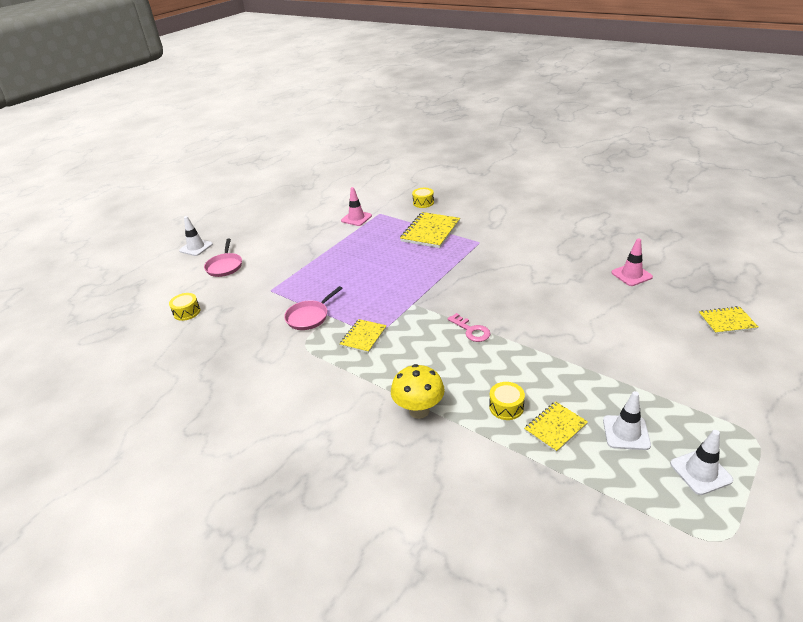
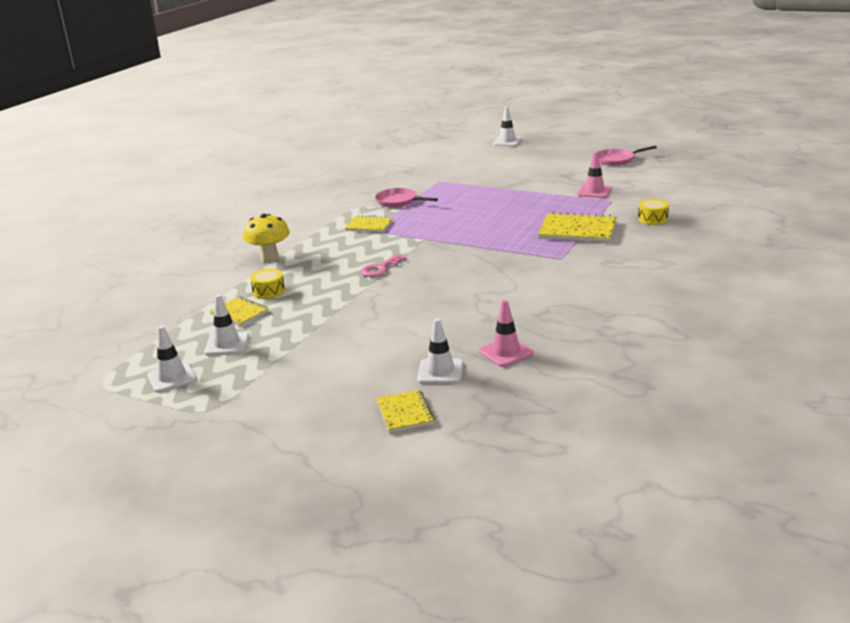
camera: 80 degrees right, 10 degrees down
(187, 312) = (402, 160): yellow drum -> none
(225, 266) = (476, 158): pink pan -> pink pan (617, 160)
(663, 304) = (440, 372): none -> white traffic cone

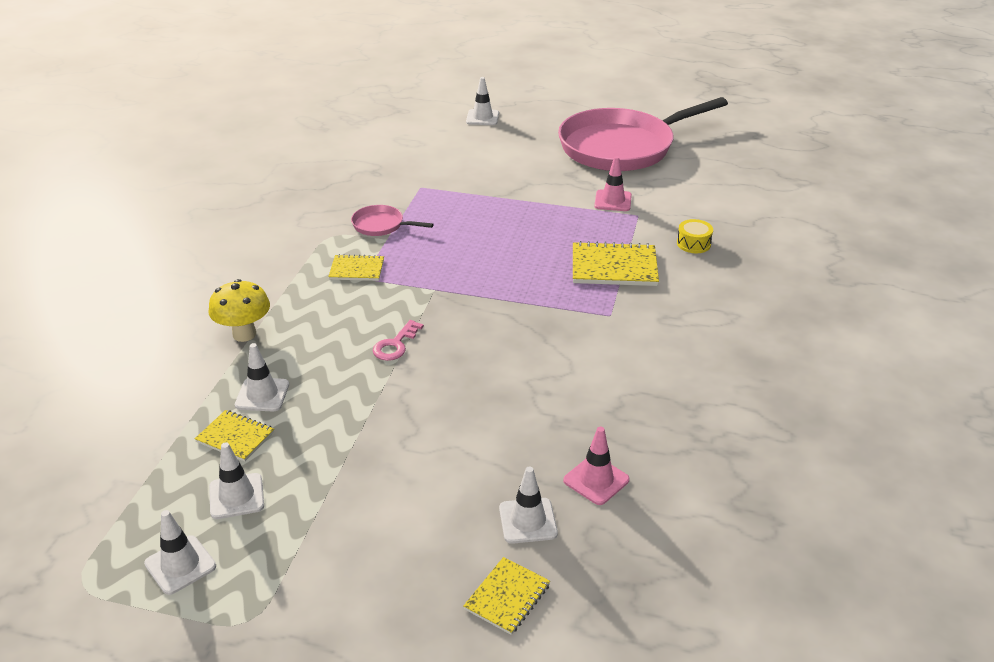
camera: 15 degrees left, 10 degrees up
(269, 291) = (262, 395): yellow drum -> white traffic cone
(405, 413) = (507, 597): yellow notebook -> yellow notebook turned 60 degrees clockwise
(617, 160) = (622, 147): pink pan -> pink pan, size x2.49

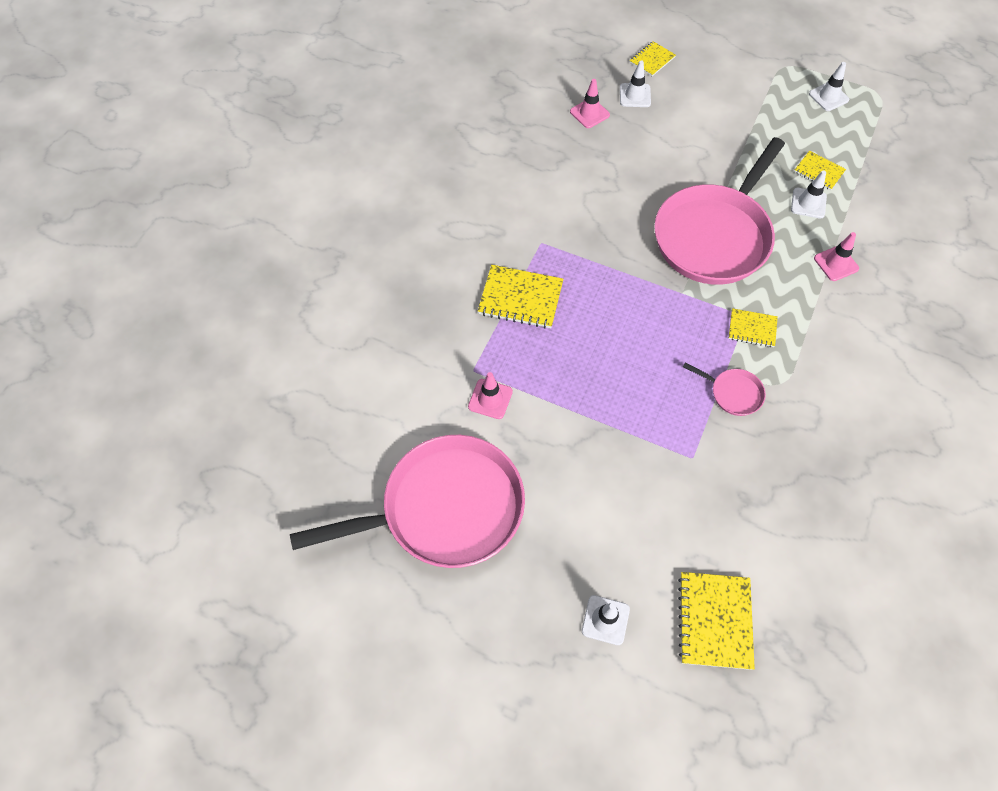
camera: 170 degrees left, 25 degrees up
(236, 496) = (807, 131): white traffic cone -> none
(244, 334) = (836, 263): yellow mushroom -> pink traffic cone
(395, 345) = (714, 236): pink key -> pink pan
(403, 123) = (714, 621): none -> yellow notebook
(693, 244) = (437, 319): yellow drum -> none

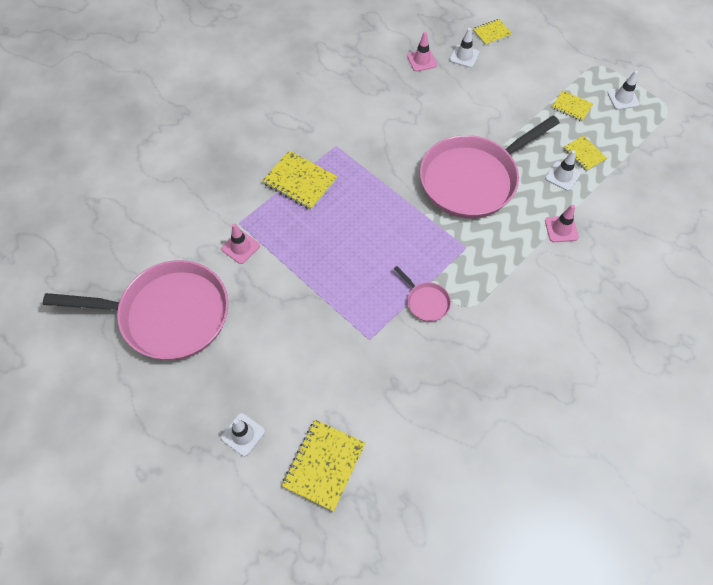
camera: 20 degrees right, 0 degrees up
(752, 329) = (466, 258): yellow notebook -> yellow notebook (571, 107)

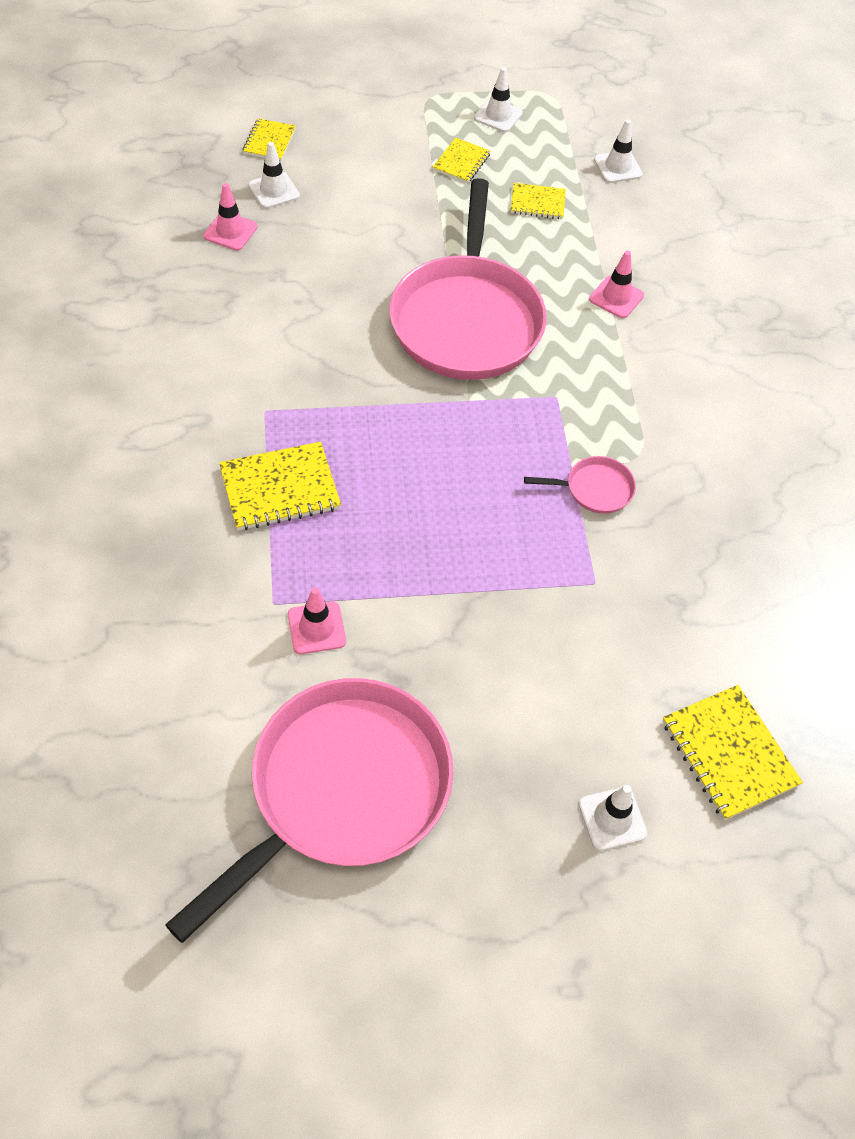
camera: 55 degrees left, 5 degrees down
(562, 176) = (547, 242): white traffic cone -> white traffic cone (618, 167)
(571, 107) = (461, 162): yellow notebook -> yellow notebook turned 45 degrees counterclockwise

